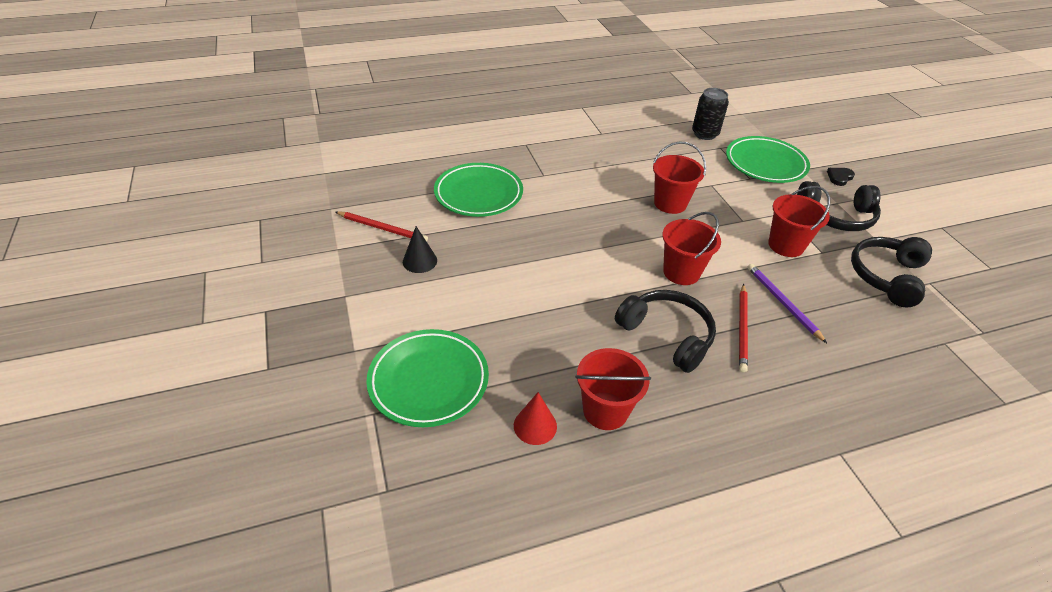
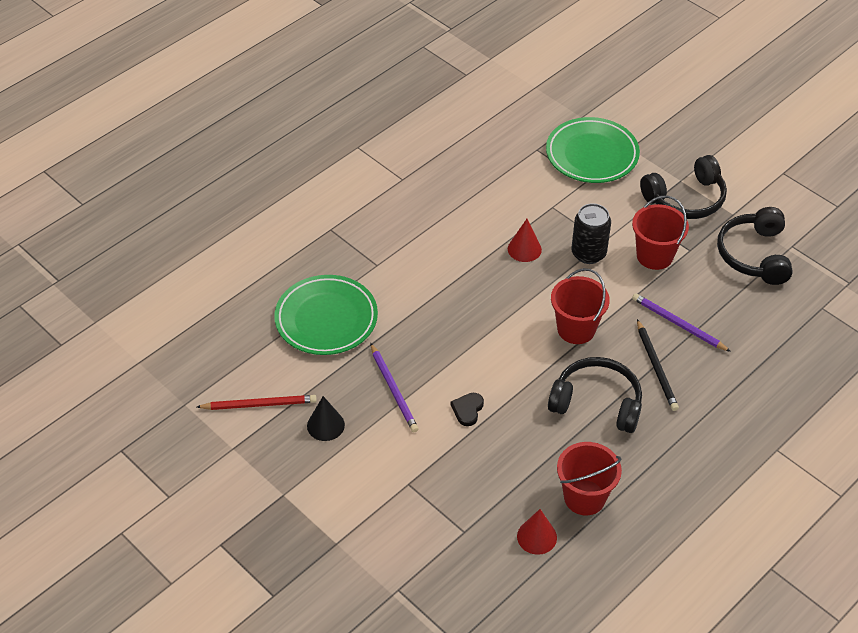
camera: 25 degrees left, 5 degrees up
(428, 381) = (423, 540): green plate -> none
(493, 258) = (393, 390): none -> purple pencil
(670, 203) = (524, 249): red bucket -> red cone
(705, 134) = (511, 135): black can -> black can (588, 253)
(742, 329) = (656, 367): red pencil -> black pencil
(839, 177) = (670, 144): black heart -> black heart (467, 410)

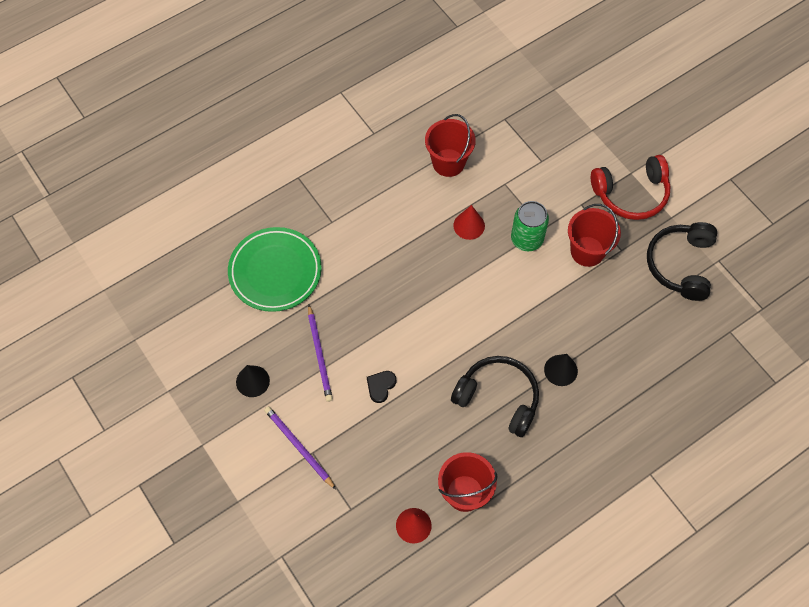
camera: 10 degrees right, 15 degrees up
(259, 404) = (199, 350): red pencil -> none
(576, 329) = (497, 318): red bucket -> red bucket (448, 162)
(588, 253) = (526, 239): black can -> green can
(592, 155) = (554, 132): green plate -> none
(656, 367) = (560, 370): black pencil -> black cone
(678, 324) = (591, 328): purple pencil -> purple pencil (299, 447)
(686, 199) = (631, 194): black headphones -> red headphones

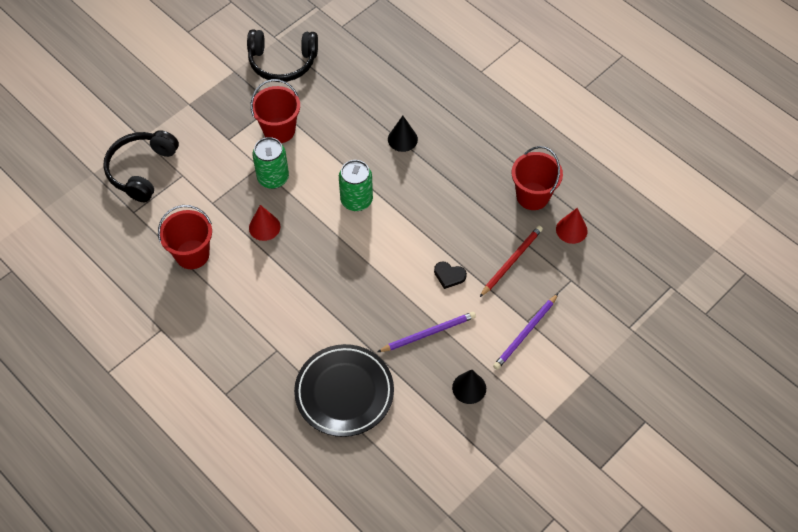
camera: 100 degrees left, 5 degrees down
(275, 272) = (344, 392): green plate -> black plate
(386, 452) = (511, 261): none -> red pencil
(487, 312) = (356, 200): none -> green can
(498, 398) = (439, 182): black headphones -> black headphones (142, 170)
(631, 194) = (212, 102): red headphones -> none

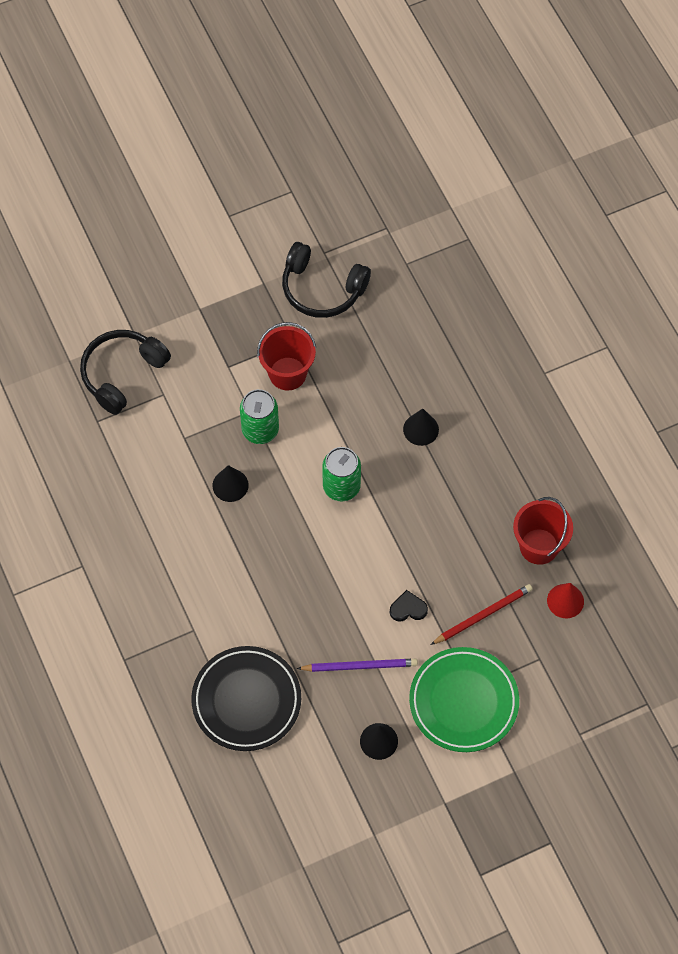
camera: 20 degrees right, 5 degrees up
(192, 254) = (143, 491): red bucket -> none
(264, 227) = (230, 485): red cone -> black cone
(449, 275) = (408, 608): black heart -> black heart turned 135 degrees clockwise
(525, 333) = (463, 702): purple pencil -> green plate

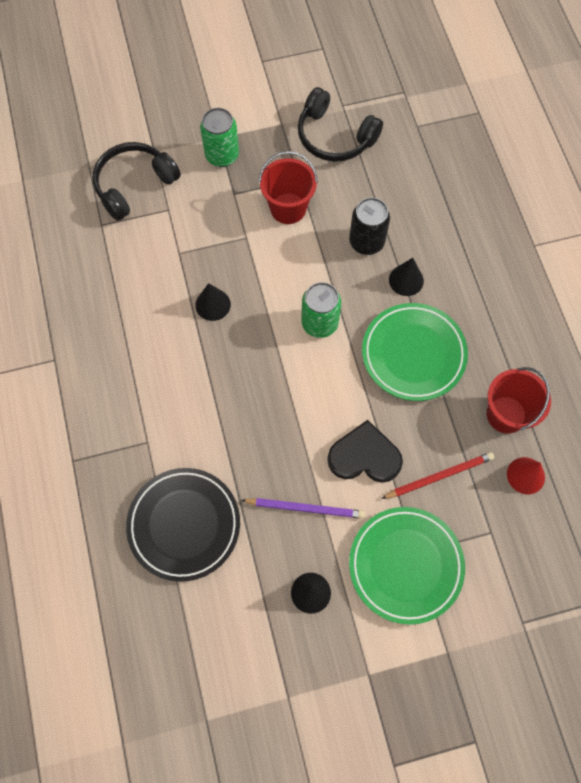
camera: 10 degrees right, 5 degrees up
(260, 430) = (252, 256): green can -> green can (222, 155)
(374, 396) = (366, 242): none -> black can
(408, 608) = (364, 456): black heart -> black heart, size x1.90
(440, 502) = (413, 354): none -> green plate

